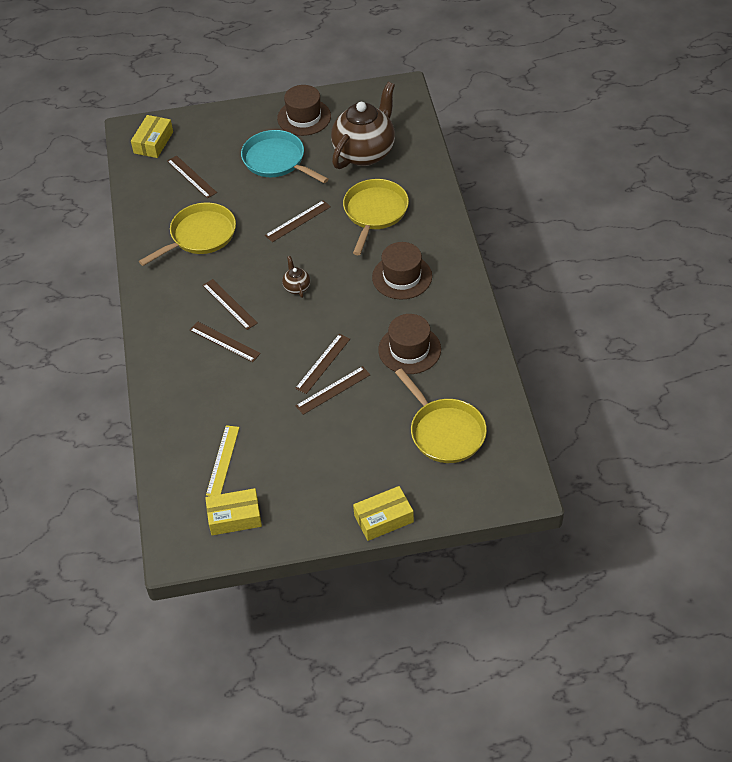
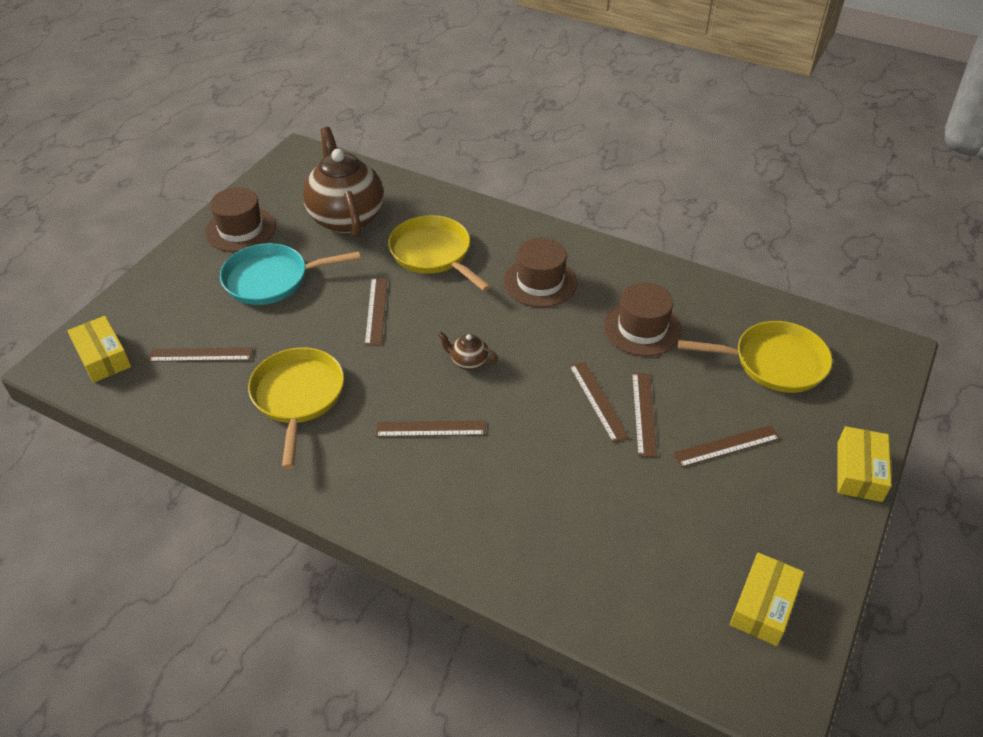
camera: 55 degrees left, 5 degrees down
(223, 460) = (665, 568): yellow ruler -> none
(224, 341) = (482, 464): brown ruler -> brown ruler (726, 446)

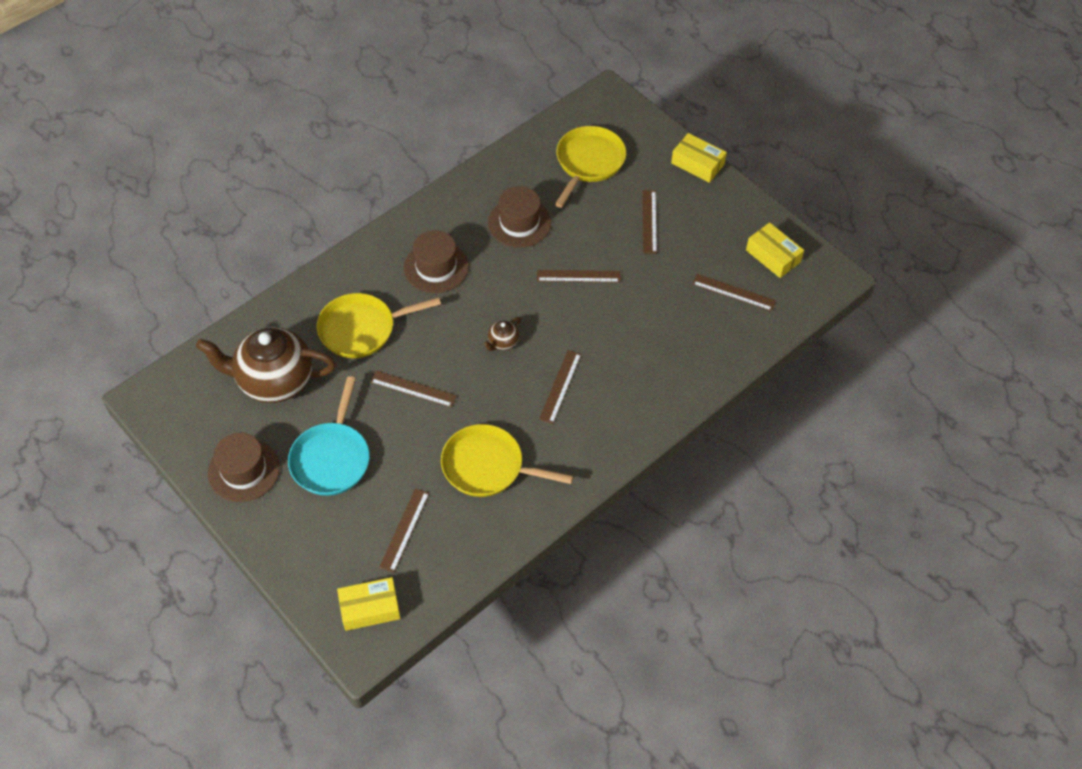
camera: 70 degrees left, 10 degrees up
(643, 413) = (601, 254): brown ruler -> brown ruler (733, 292)

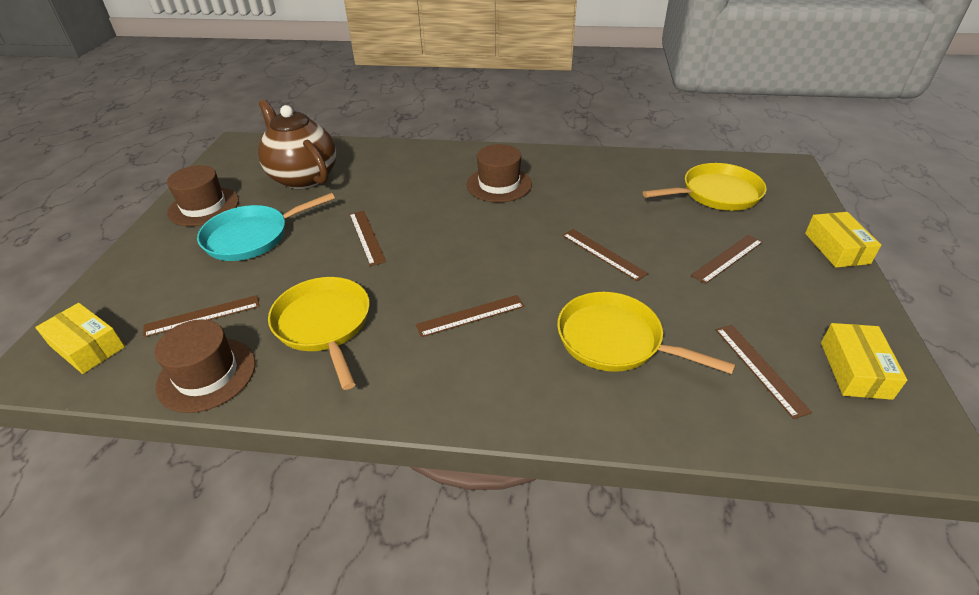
camera: 50 degrees right, 15 degrees down
(362, 329) = (396, 185): yellow pan -> yellow pan (615, 340)
(503, 342) = (474, 254): brown teapot -> none
(519, 223) = (602, 196): brown hat -> brown hat (207, 374)

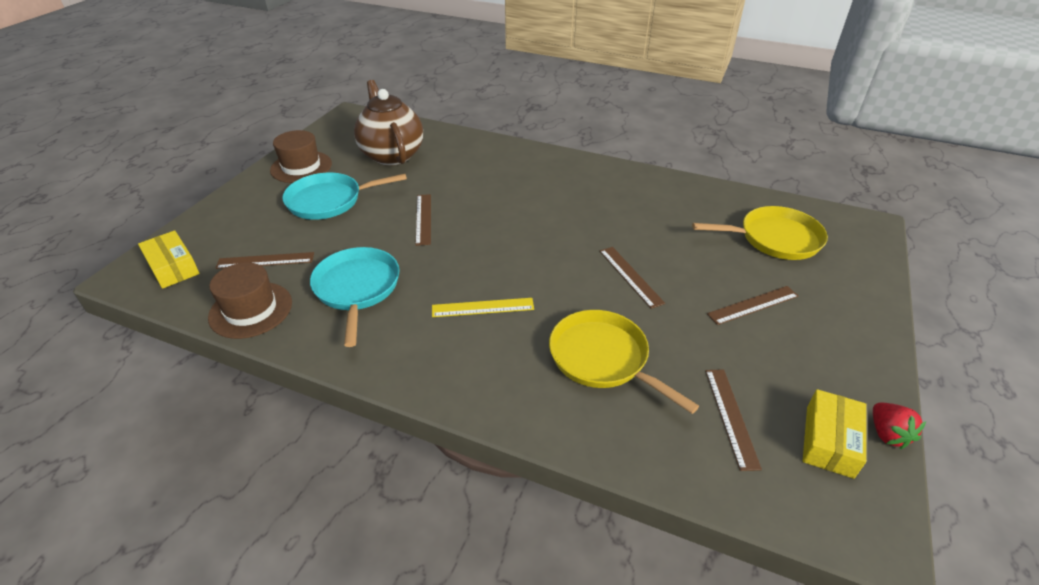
camera: 15 degrees right, 0 degrees up
(324, 325) = (357, 289): yellow pan -> turquoise pan
(470, 315) = (483, 307): brown ruler -> yellow ruler
(499, 184) = (562, 191): brown hat -> none
(836, 248) = (876, 318): yellow box -> none
(898, 351) = (887, 434): none -> red strawberry

